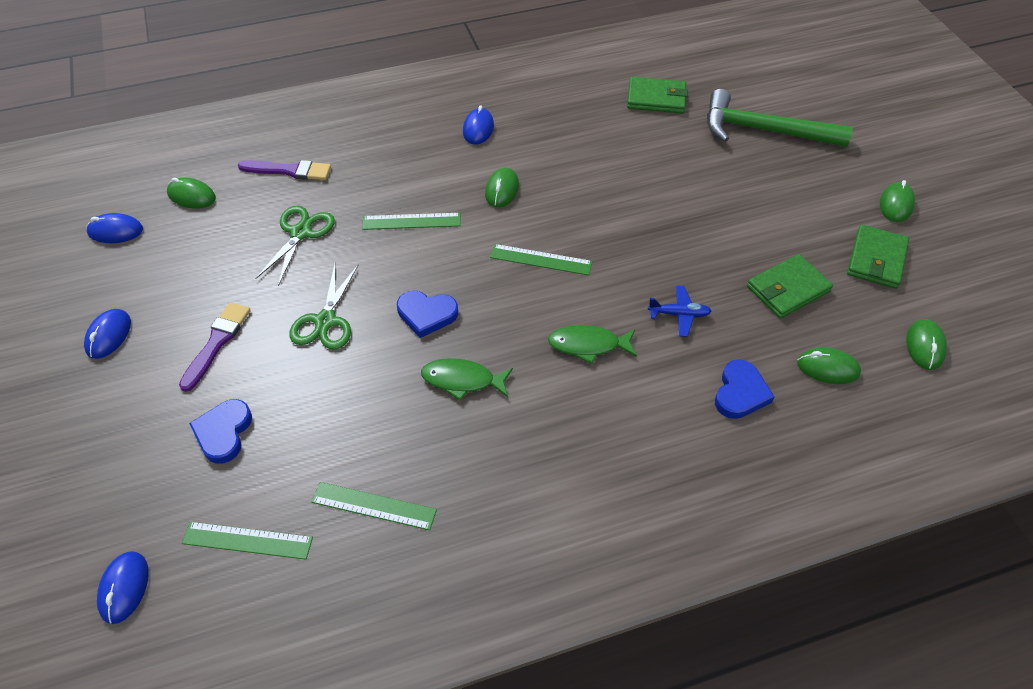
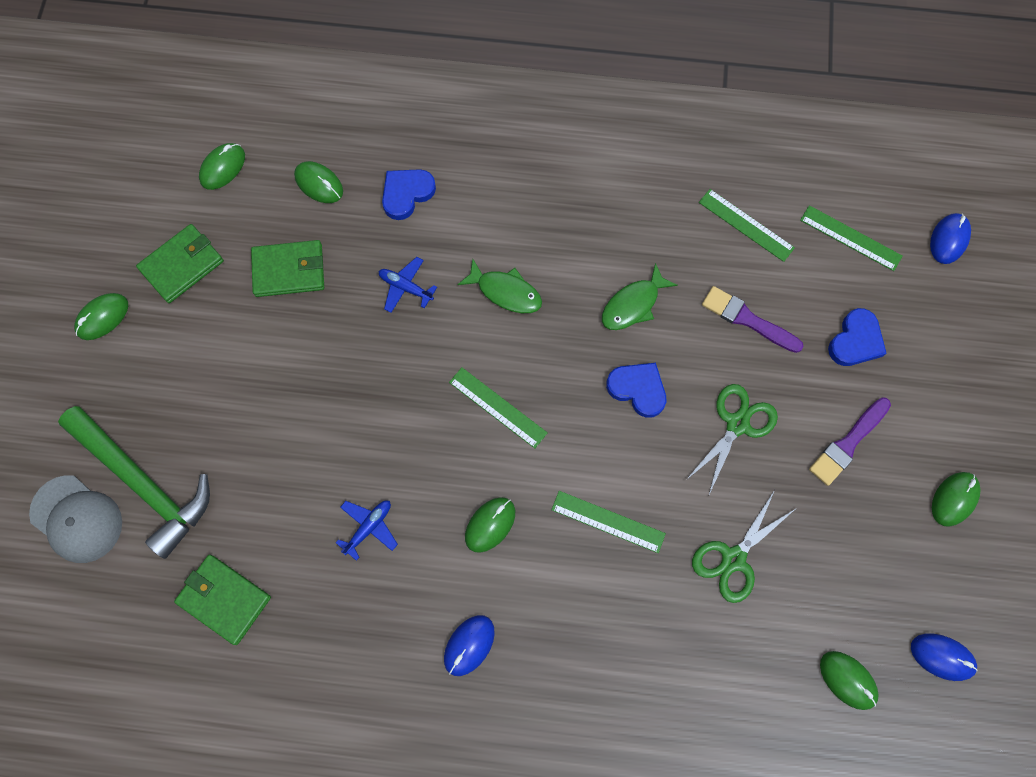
camera: 155 degrees left, 20 degrees up
(109, 335) = (954, 499): blue mouse -> green mouse
(289, 171) = (722, 673): purple brush -> purple brush (747, 319)
(462, 380) = (633, 304): green fish -> green fish turned 105 degrees clockwise
(589, 160) = (369, 527): none -> blue plane
(787, 101) = (77, 519): none -> grey cap

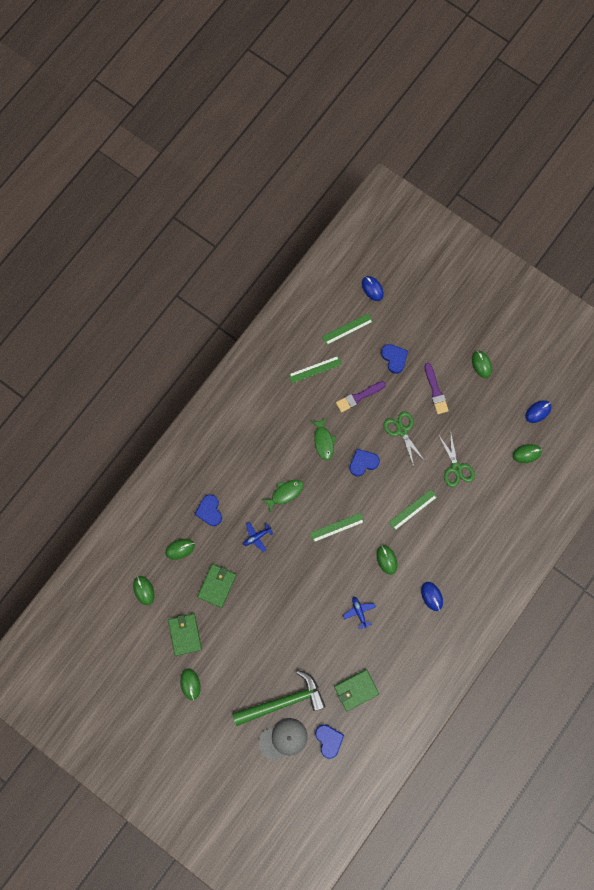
camera: 60 degrees left, 5 degrees up
(110, 600) = (329, 740): none -> blue heart

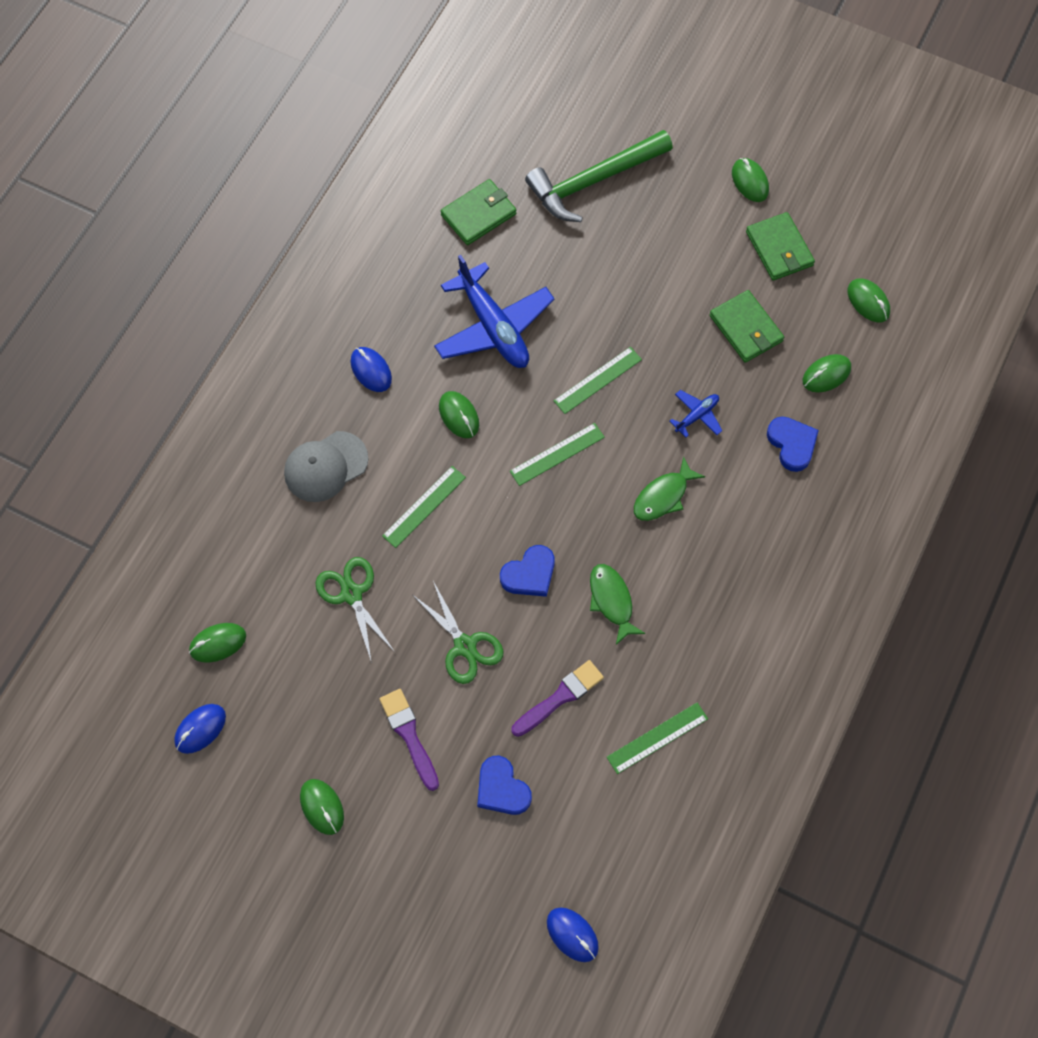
camera: 170 degrees right, 10 degrees down
(217, 585) = (746, 328): green wallet -> green wallet turned 45 degrees counterclockwise
(283, 739) = (582, 132): grey cap -> grey cap (325, 466)
(329, 740) = (510, 141): blue heart -> none
(347, 329) = (608, 834): green ruler -> green ruler (597, 380)
(359, 612) = (493, 327): blue plane -> blue plane, size x2.19

